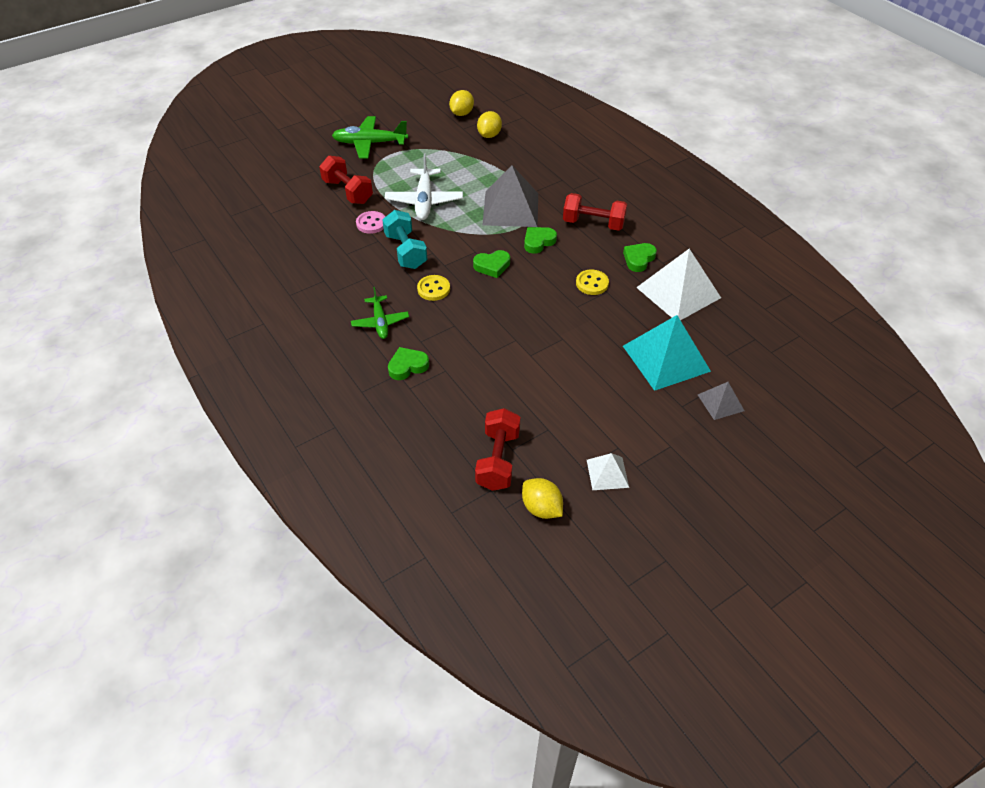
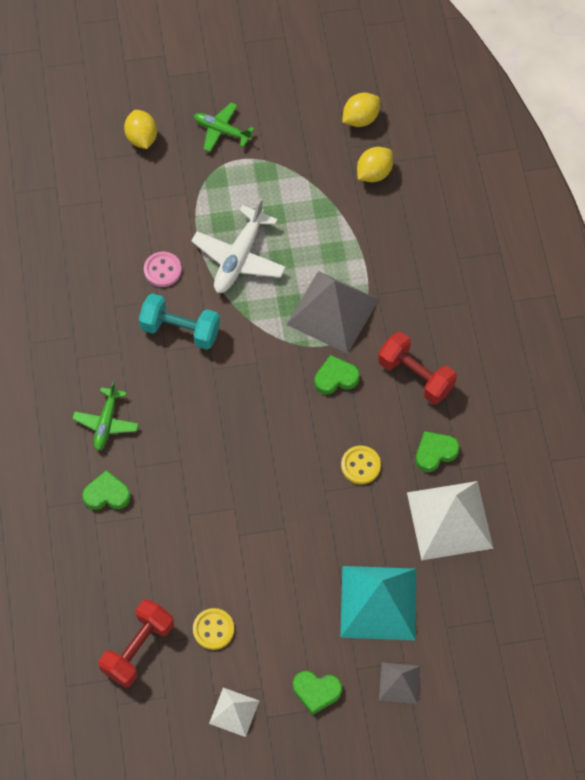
camera: 25 degrees right, 15 degrees up
(348, 191) = (159, 206): red dumbbell -> none
(369, 143) = (221, 131): green plane -> green plane, size x0.64
(405, 251) = (180, 330): turquoise dumbbell -> turquoise dumbbell turned 75 degrees counterclockwise
(433, 289) = (184, 399): yellow button -> yellow button (213, 629)
(492, 266) = (264, 392): green heart -> green heart (316, 692)
(541, 508) = (150, 720): yellow lemon -> yellow lemon (142, 138)

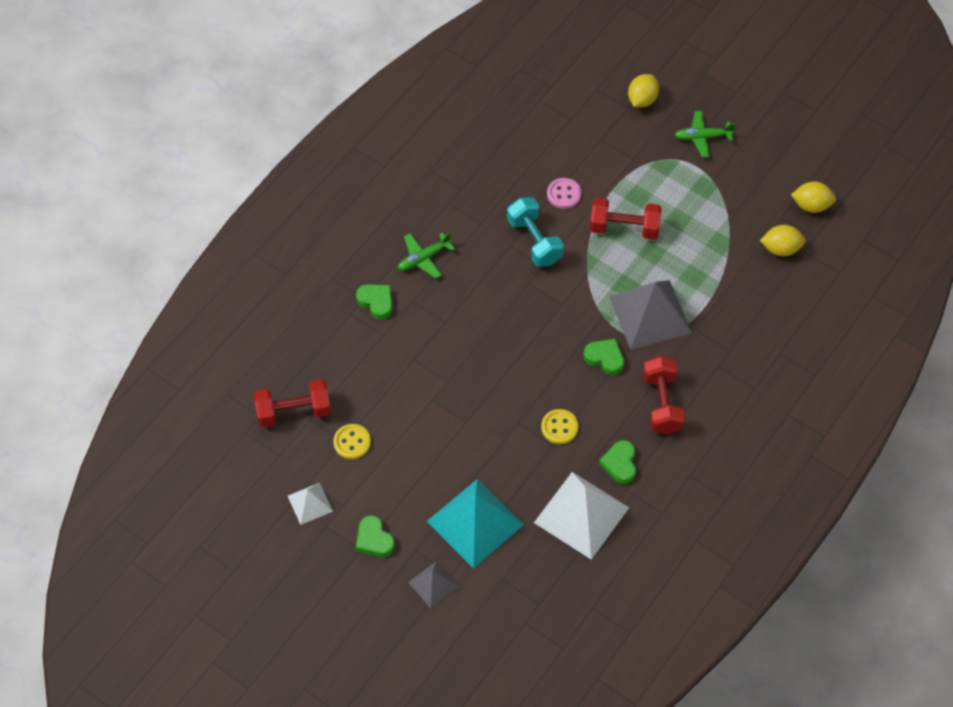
camera: 45 degrees right, 5 degrees down
(221, 131) = (702, 137): green plane -> green plane turned 75 degrees counterclockwise
(239, 258) = (624, 228): white plane -> red dumbbell
(435, 452) = (620, 464): green heart -> green heart turned 105 degrees counterclockwise

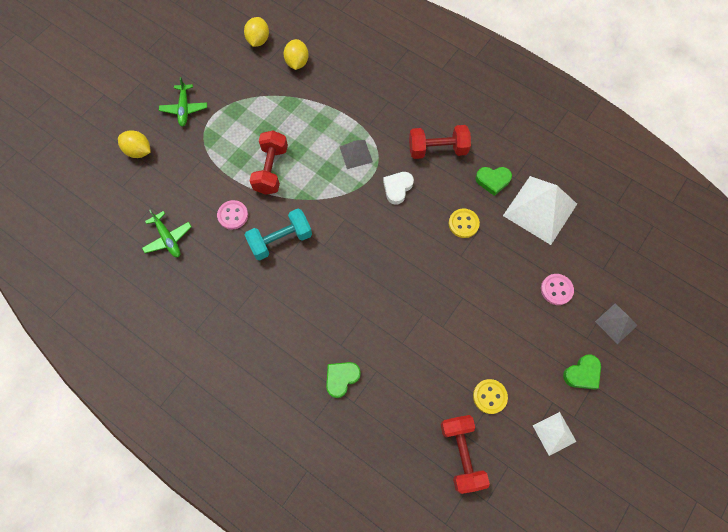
camera: 90 degrees left, 10 degrees up
(424, 258) = (295, 335): green plane -> green plane (168, 238)
(475, 523) = (556, 290): turquoise pyramid -> pink button
(605, 358) = (397, 188): green heart -> white heart
(650, 314) = (356, 154): grey pyramid -> grey pyramid, size x0.51

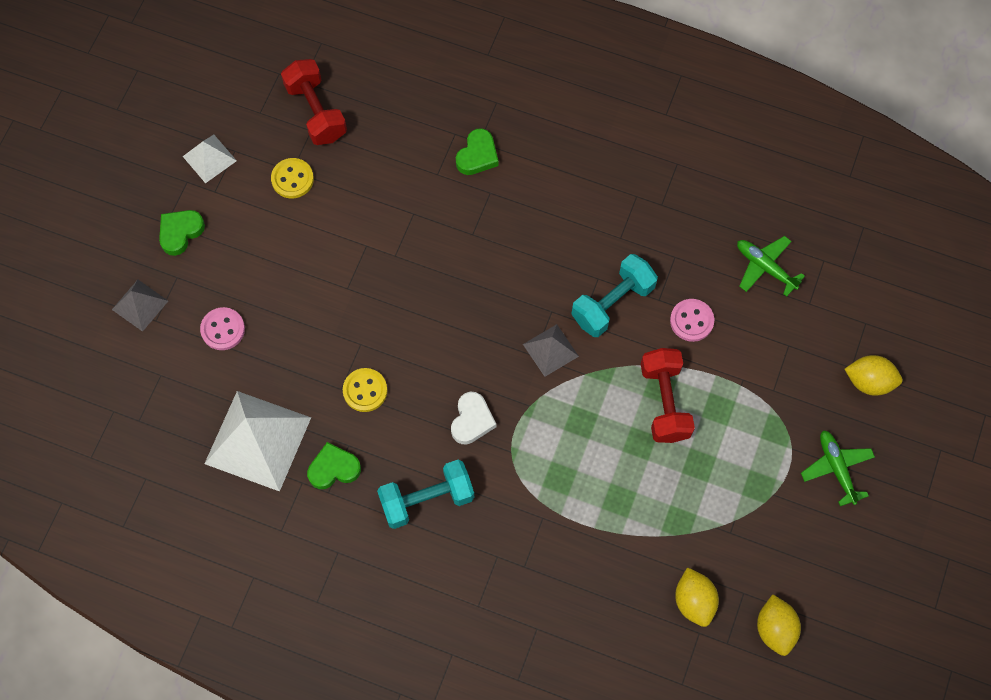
camera: 165 degrees right, 0 degrees up
(356, 154) = (548, 459): grey pyramid -> grey pyramid (550, 350)
(437, 149) = (427, 499): red dumbbell -> turquoise dumbbell

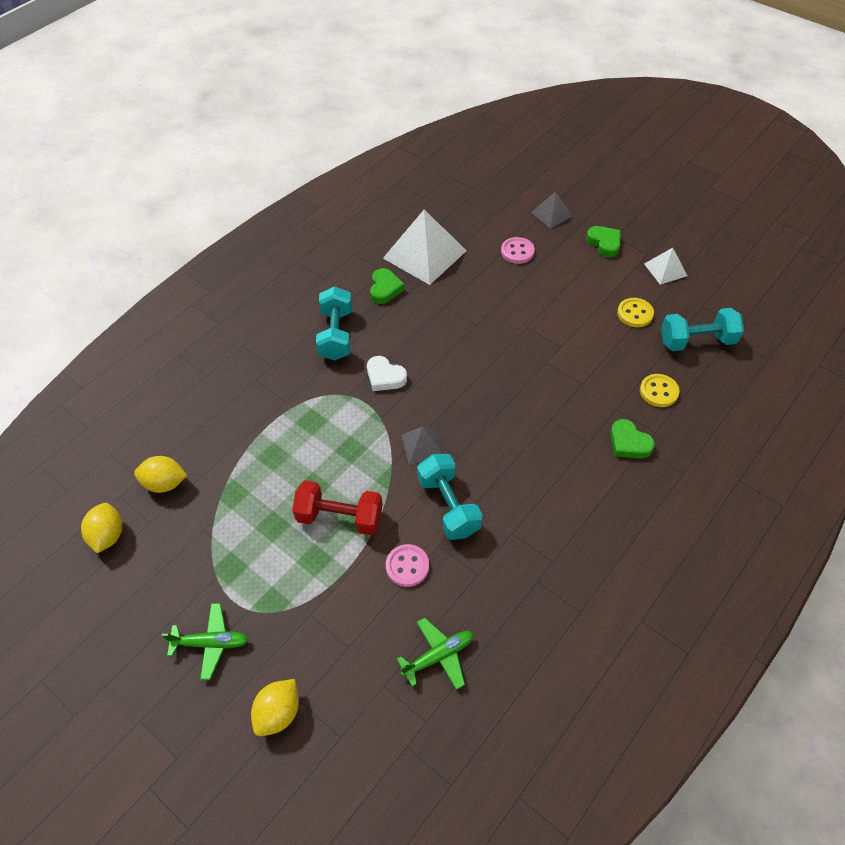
camera: 110 degrees right, 15 degrees down
(316, 112) = (697, 341): red dumbbell -> turquoise dumbbell
(365, 390) = (437, 319): yellow button -> yellow button (658, 391)
(775, 629) = (108, 535): yellow lemon -> yellow lemon turned 75 degrees clockwise

